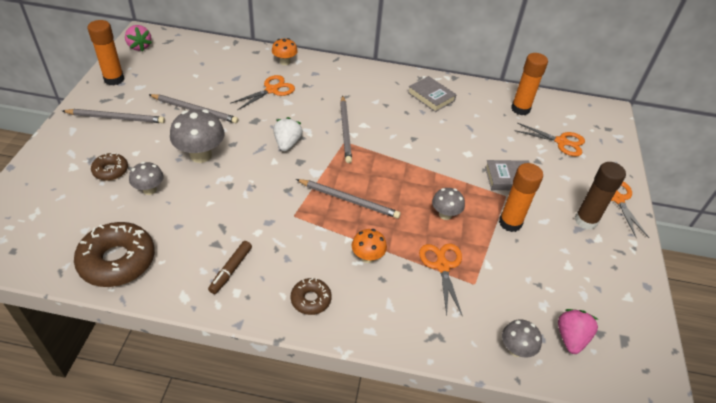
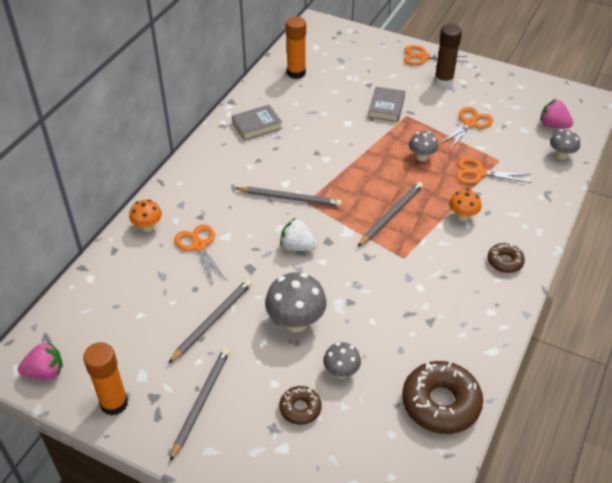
camera: 70 degrees left, 0 degrees up
(231, 270) = (465, 312): brown marker -> none
(510, 223) = (438, 122): orange glue stick -> none
(561, 142) = (348, 63): orange scissors -> orange scissors (470, 124)

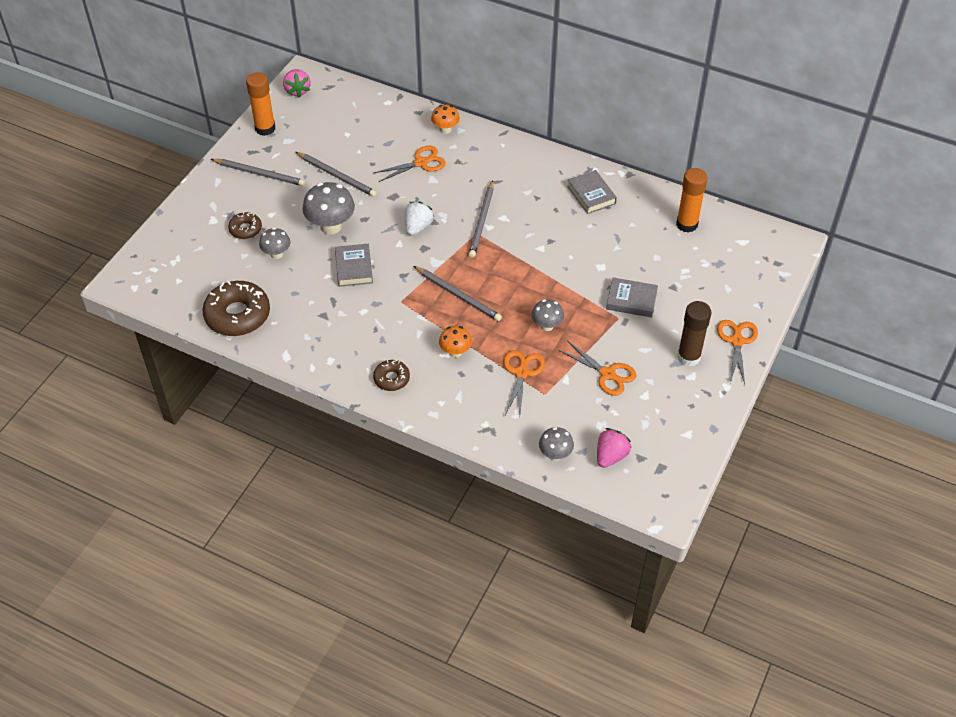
camera: 90 degrees right, 5 degrees up
(359, 298) = (354, 268): none -> grey book

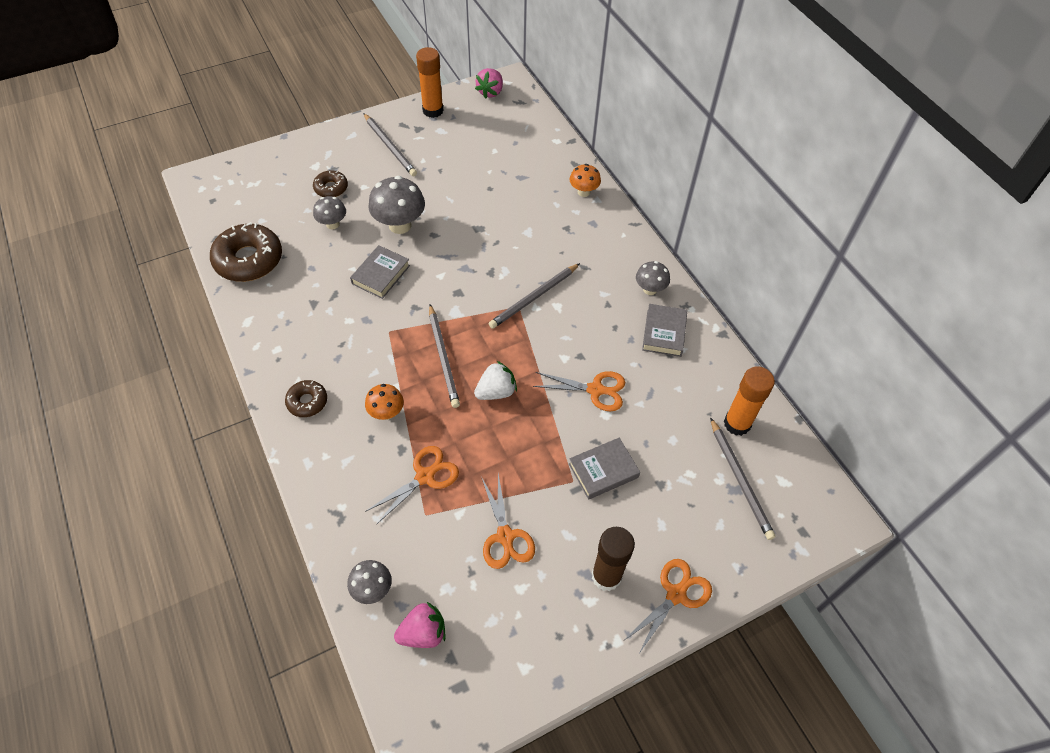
camera: 35 degrees right, 5 degrees up
(337, 176) = (449, 183): grey pencil -> grey pencil (740, 480)
(418, 227) = (471, 269): white strawberry -> white strawberry (496, 392)
(421, 163) = (532, 211): orange scissors -> orange scissors (595, 390)
(547, 326) = (495, 442): grey mushroom -> grey mushroom (650, 289)
(631, 300) = (603, 471): grey book -> grey book turned 75 degrees counterclockwise

